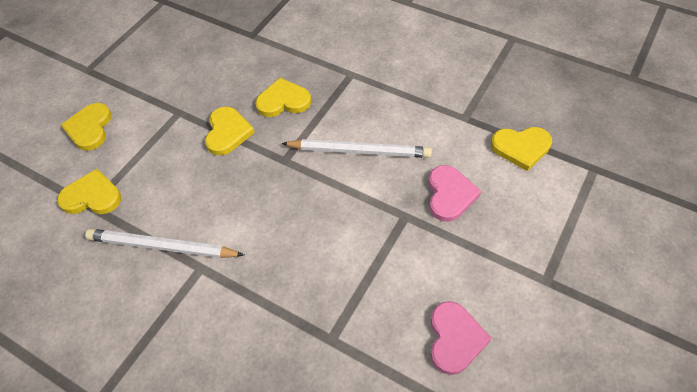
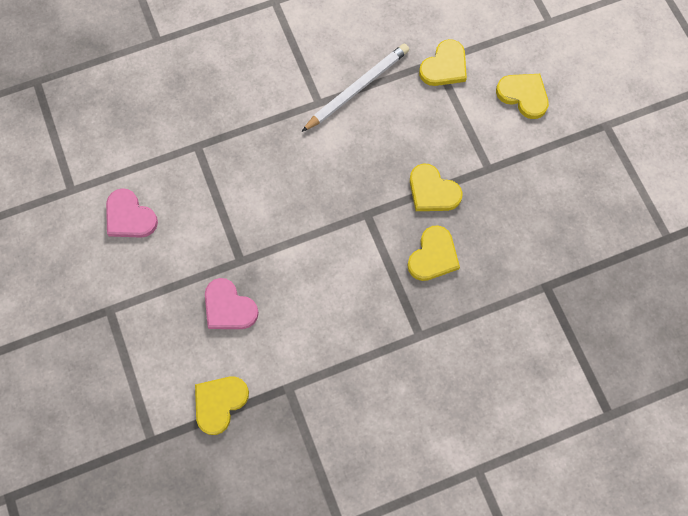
camera: 125 degrees right, 15 degrees up
(359, 151) = (327, 274): white pencil -> none

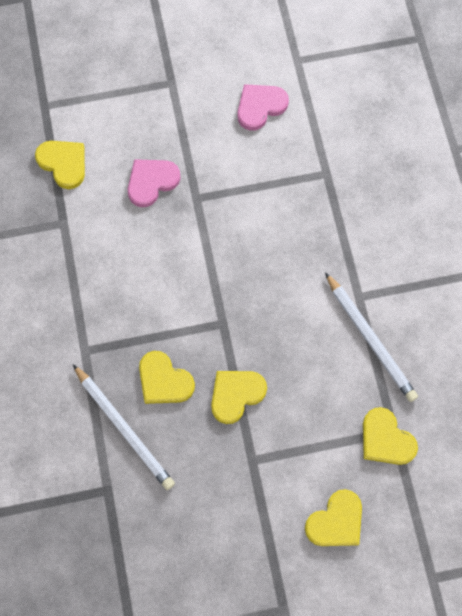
camera: 100 degrees right, 0 degrees up
(486, 283) = (124, 428): none -> white pencil

